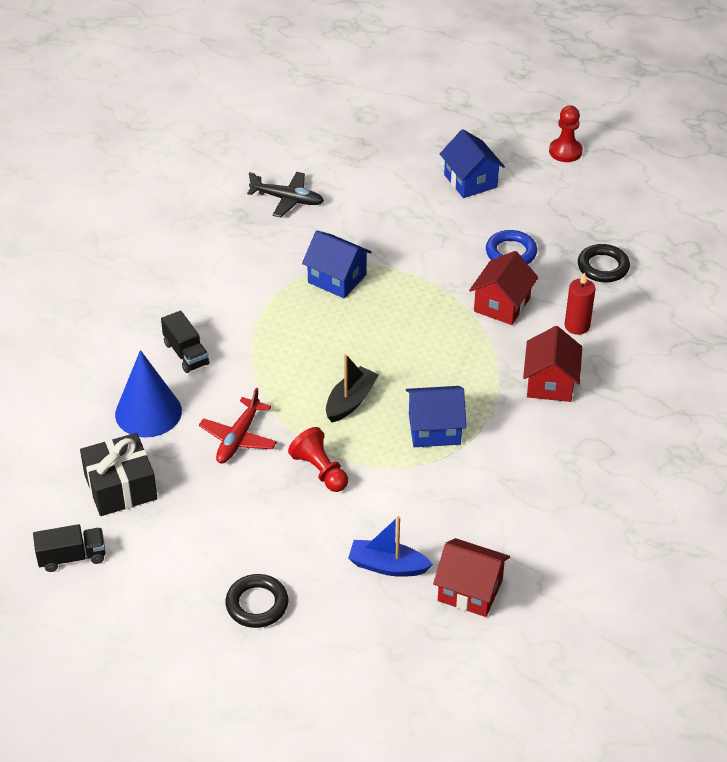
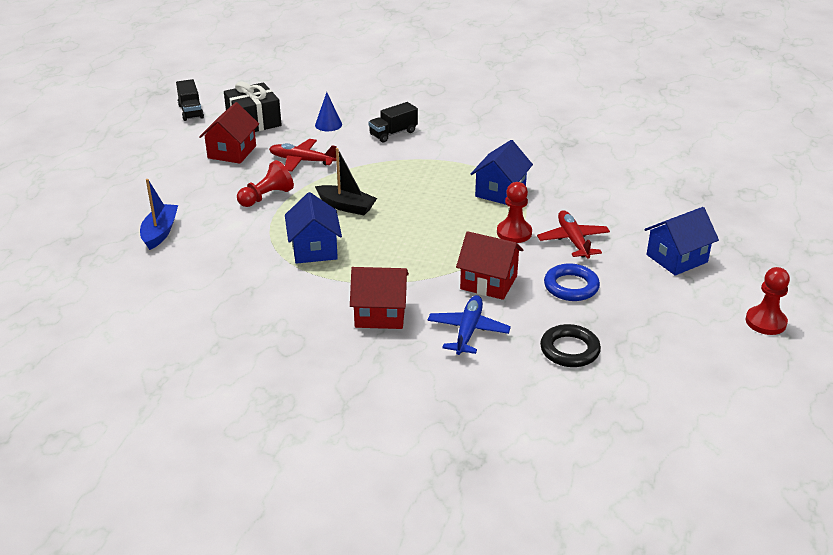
camera: 85 degrees right, 10 degrees down
(148, 412) = (328, 124): blue cone -> blue cone, size x0.54
(257, 604) = (134, 180): black ring -> none
(287, 199) = (599, 162): black plane -> none
(417, 278) = (514, 233): none -> red pawn
(436, 240) = (573, 241): none -> red plane
(470, 590) = (125, 273): red house -> red house (232, 152)
(577, 326) = (468, 331): red candle -> blue plane

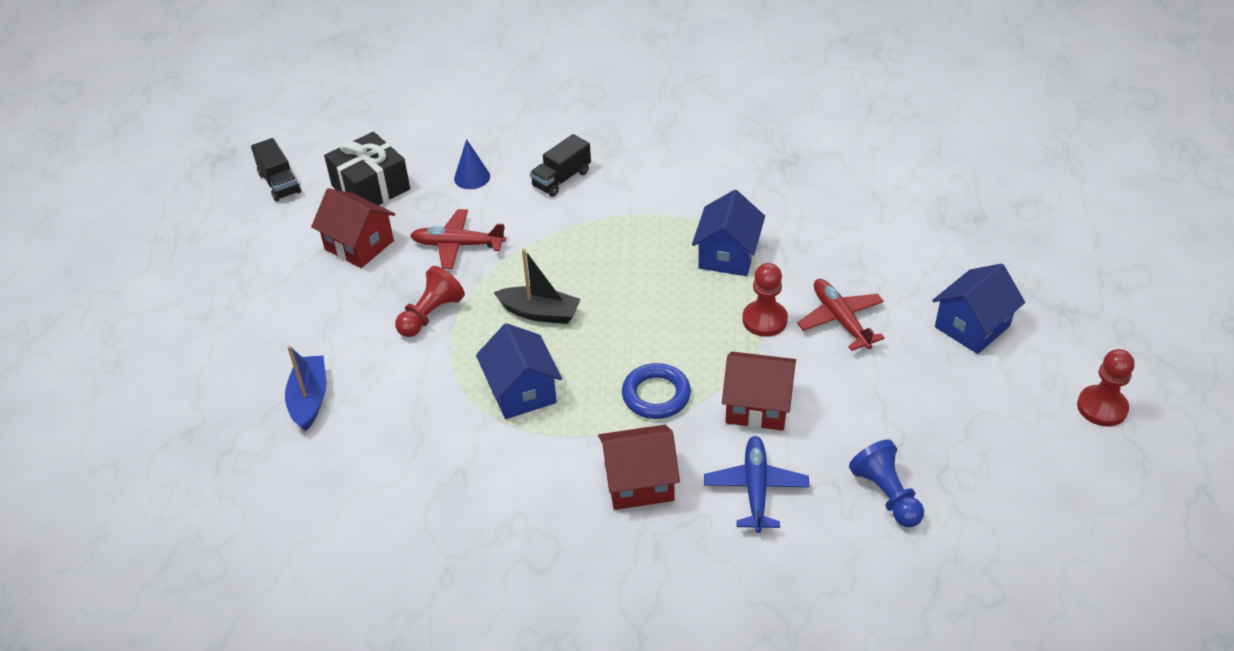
camera: 10 degrees left, 10 degrees up
(232, 152) = (359, 245): red house -> red house turned 60 degrees counterclockwise
(569, 350) = (886, 495): black ring -> blue pawn
(571, 286) = (859, 394): blue ring -> blue ring (656, 395)

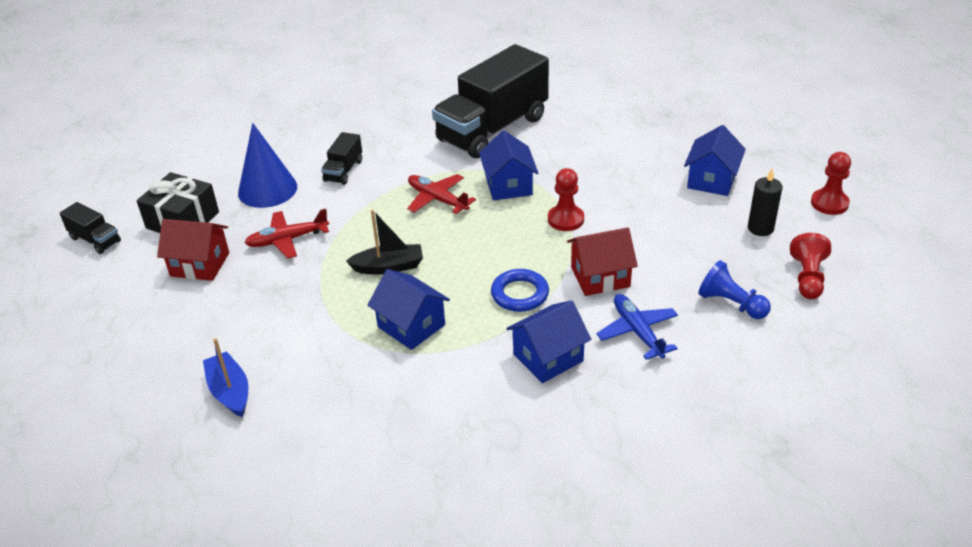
camera: 25 degrees left, 5 degrees down
(430, 315) = (297, 296): red pawn -> red pawn (807, 278)
(472, 177) = (267, 189): blue cone -> blue cone, size x1.87
(639, 482) = (548, 357): red house -> blue house
(754, 176) = (493, 129): none -> black truck
(840, 320) = (620, 203): red plane -> red plane (437, 199)
(989, 411) = (760, 228): none -> black candle

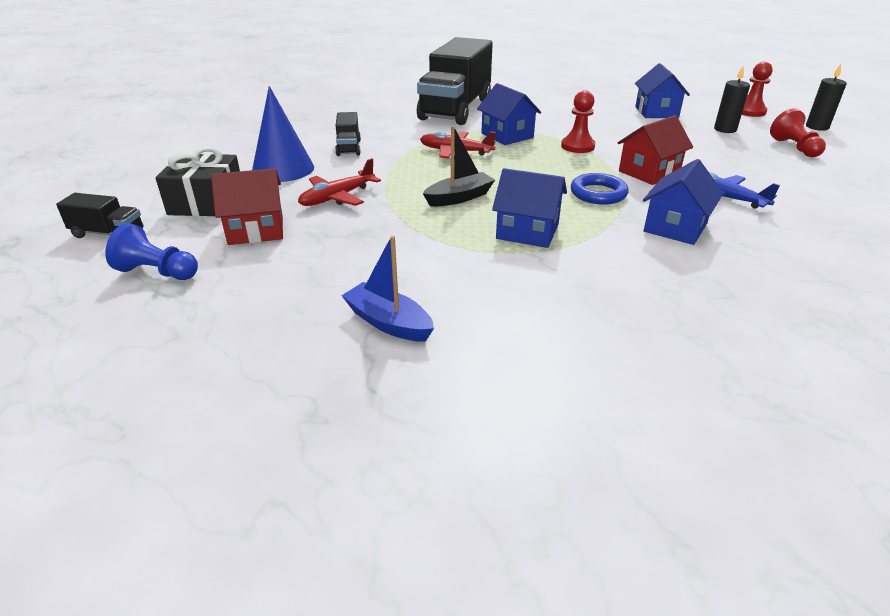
camera: 25 degrees left, 5 degrees down
(731, 304) = (765, 170): blue pawn -> blue pawn (157, 272)
(881, 249) = (817, 127): none -> black candle

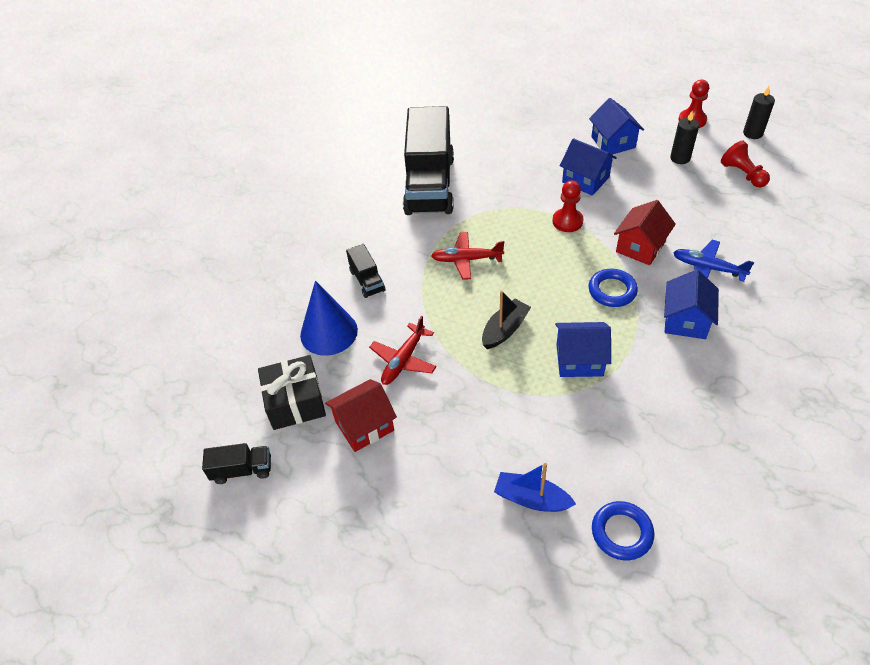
camera: 15 degrees left, 15 degrees up
(157, 272) = (323, 503): blue pawn -> none
(482, 380) = (622, 532): none -> blue ring
(507, 135) = (499, 220): blue house -> blue house (585, 180)

